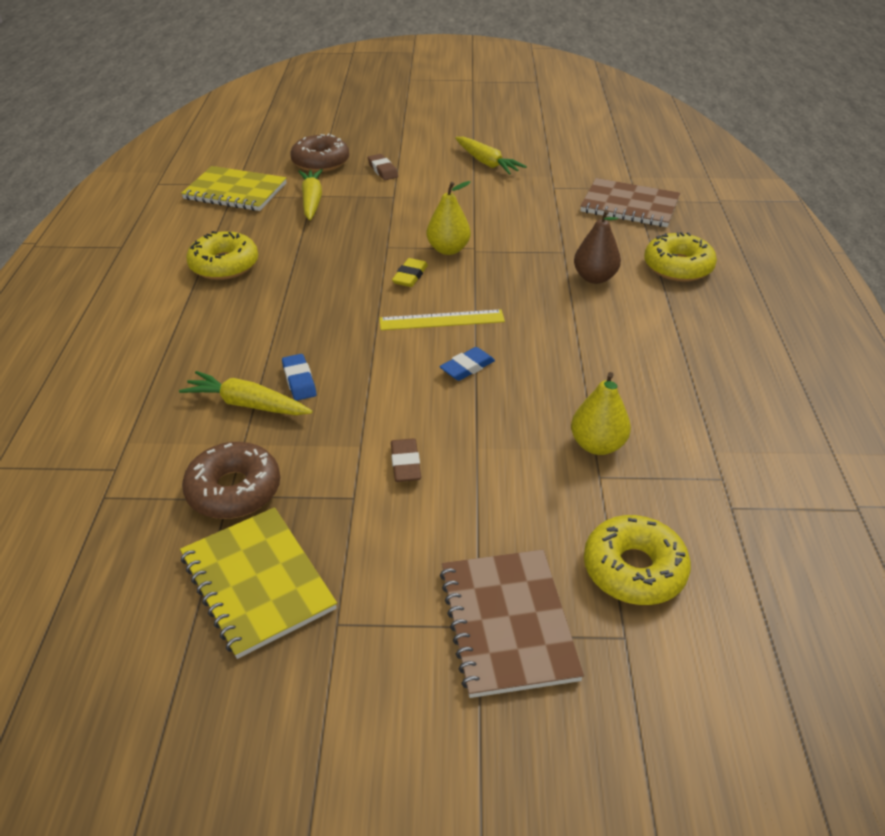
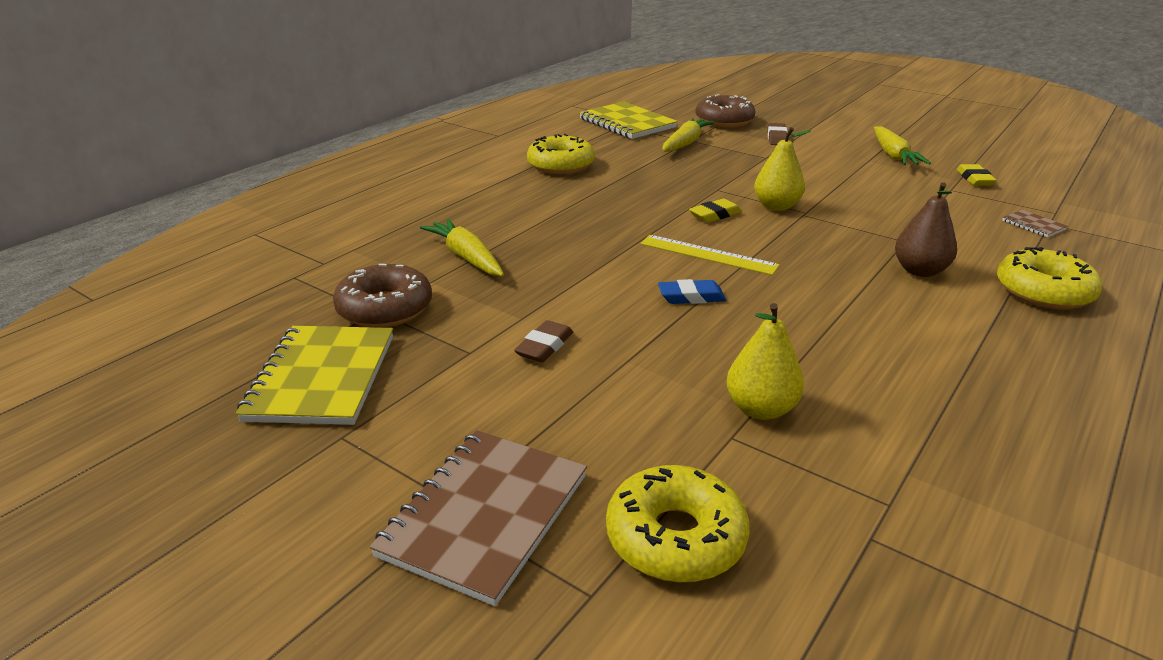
camera: 35 degrees right, 10 degrees down
(299, 381) = (526, 256): blue eraser -> none
(561, 171) = (974, 179): none -> yellow eraser
(629, 205) = (1033, 225): brown notebook -> brown notebook, size x0.44

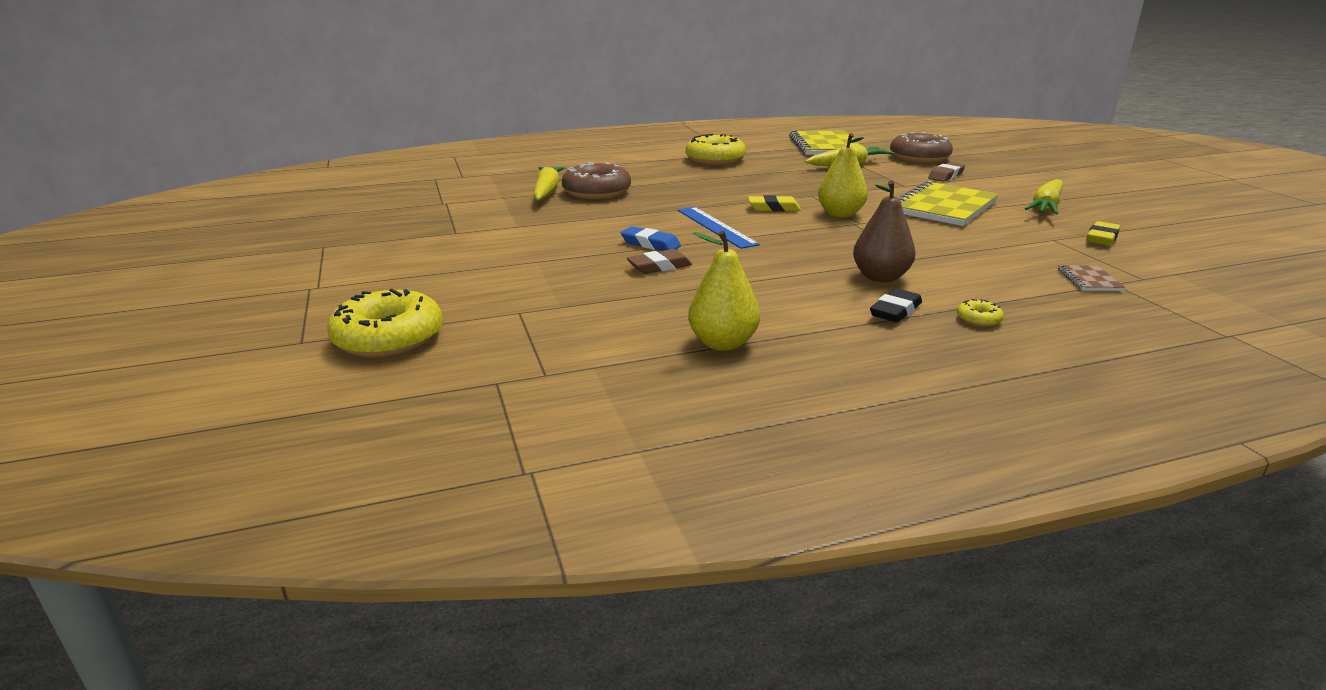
camera: 35 degrees right, 5 degrees down
(322, 377) = (362, 222): yellow notebook -> yellow notebook (944, 207)
(385, 309) = (452, 203): brown donut -> brown donut (596, 192)
(485, 515) = (320, 296): brown notebook -> none
(544, 346) = (502, 241): brown eraser -> brown eraser (659, 267)
(708, 254) = (716, 227): yellow ruler -> blue ruler
(760, 409) = (568, 307): yellow pear -> yellow pear (722, 343)
(987, 304) = (895, 311): none -> black eraser
(1043, 292) = (978, 319): yellow donut -> yellow donut, size x0.42

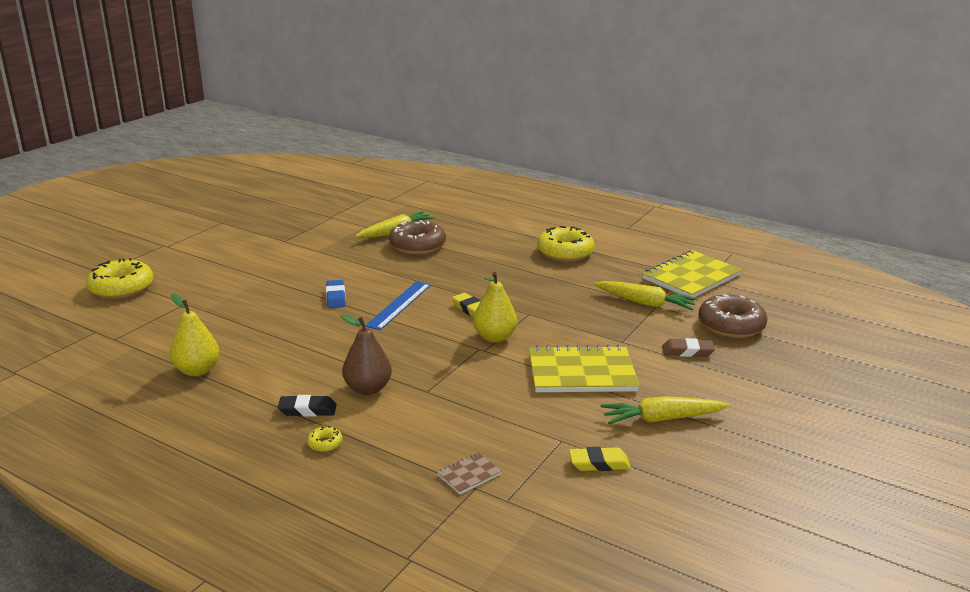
camera: 50 degrees right, 0 degrees up
(659, 267) = (298, 313): brown eraser -> none

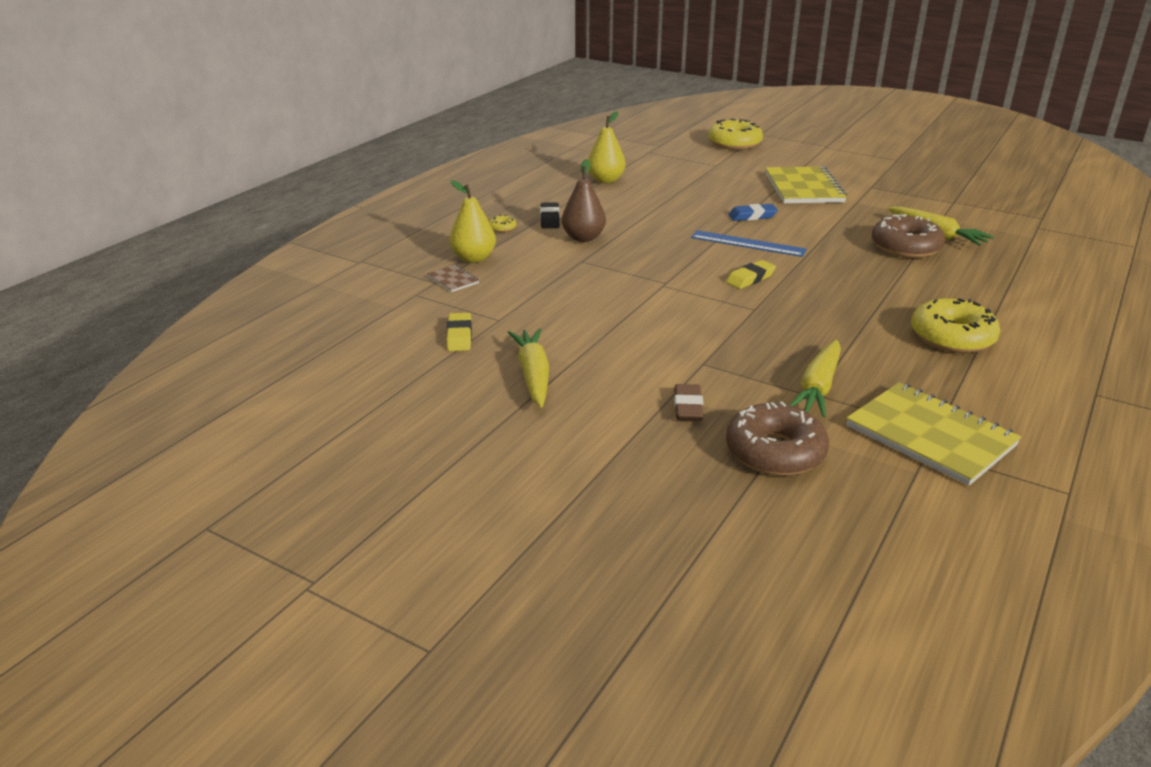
camera: 90 degrees right, 5 degrees up
(494, 337) = (691, 290): yellow pear -> yellow pear (473, 258)
(581, 373) = (624, 335): yellow notebook -> yellow notebook (803, 188)

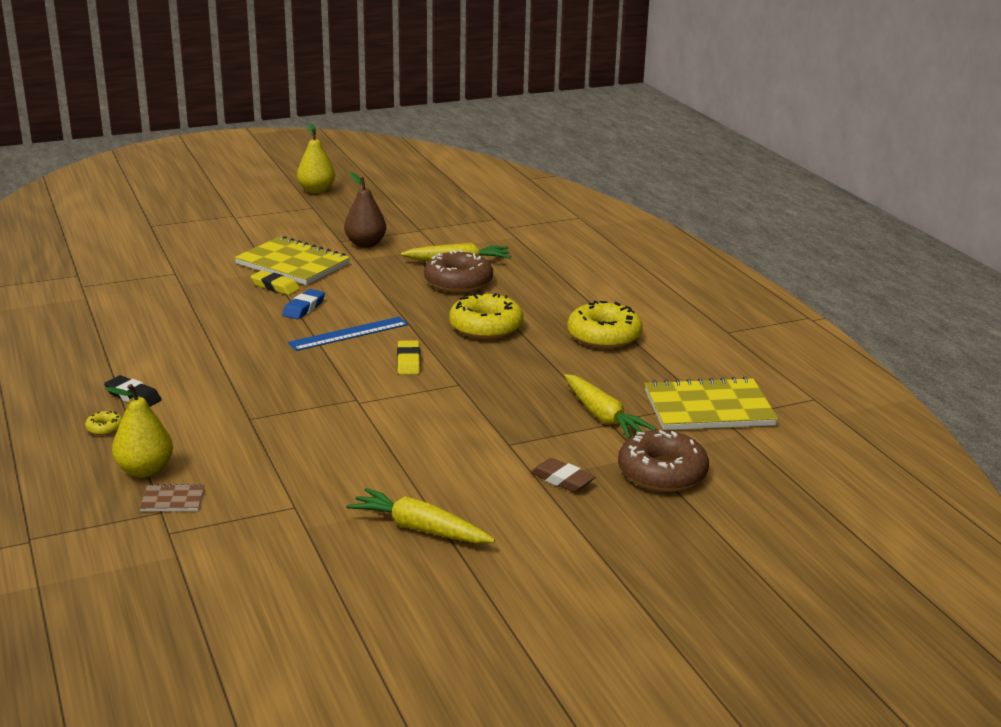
camera: 55 degrees left, 5 degrees down
(459, 336) = (294, 540): yellow eraser -> yellow eraser (275, 287)
(583, 238) = (205, 397): brown pear -> brown pear (365, 244)
(605, 180) = (102, 333): yellow pear -> yellow pear (316, 190)
(734, 143) = (147, 244): yellow donut -> yellow donut (486, 327)

